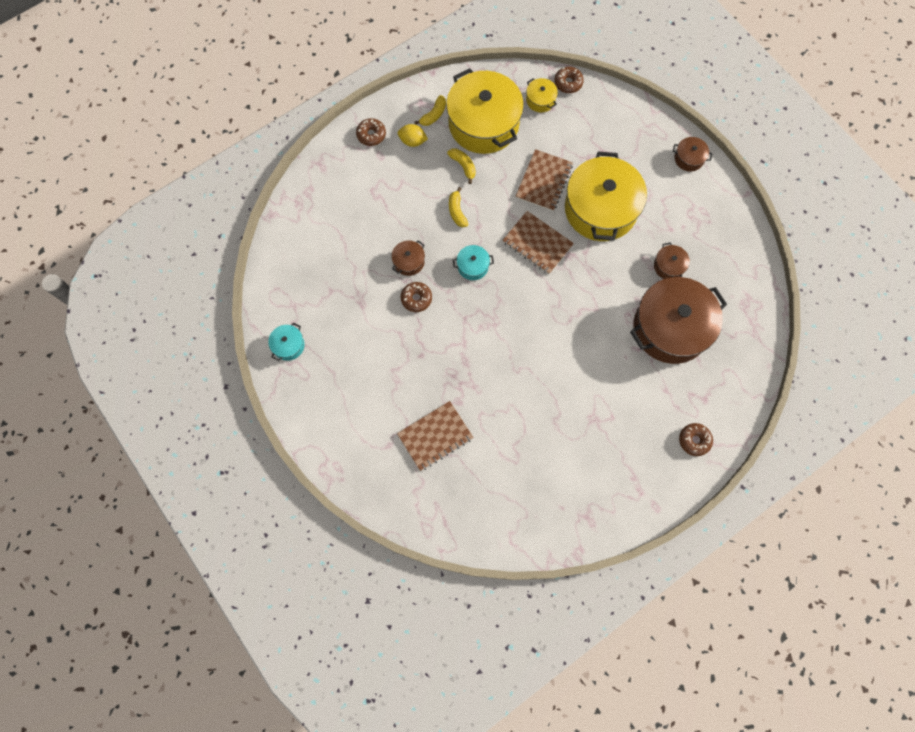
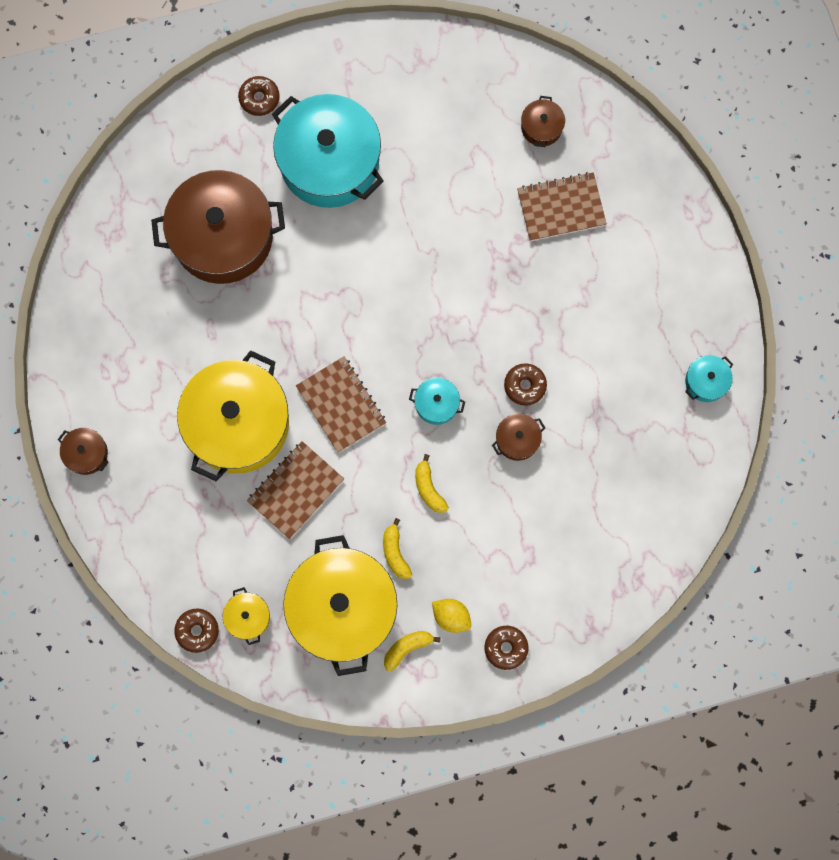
camera: 160 degrees left, 5 degrees up
(457, 211) = (429, 488): yellow banana -> yellow banana turned 150 degrees clockwise
(620, 410) = (329, 162): none -> turquoise pot
(669, 266) = (186, 315): brown pot -> brown pot (541, 127)

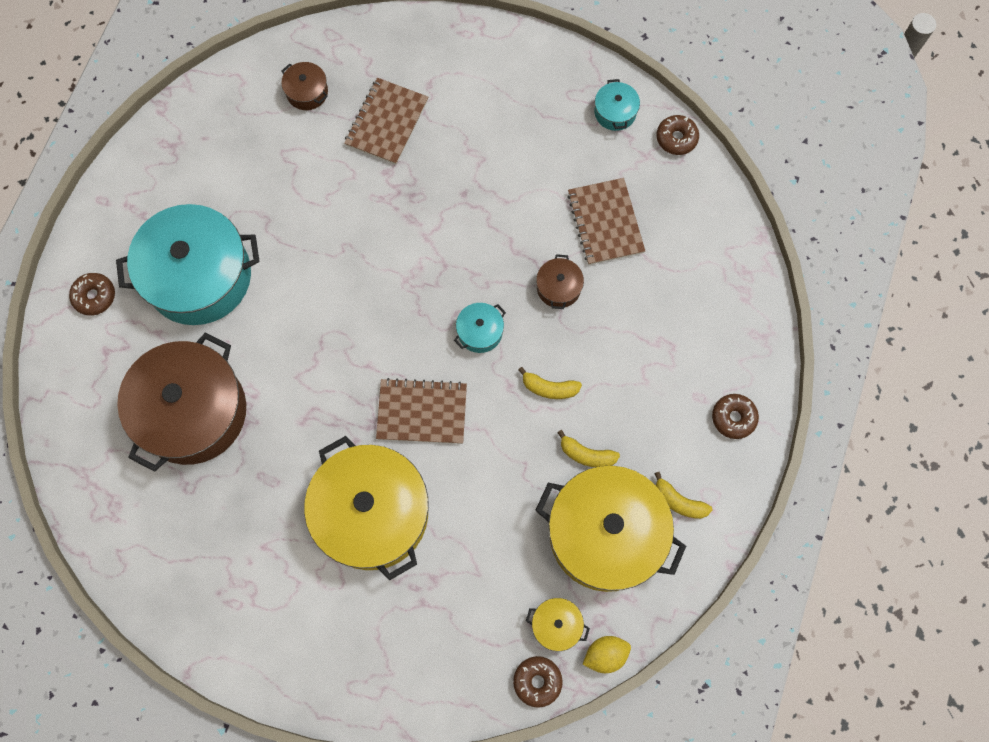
camera: 55 degrees left, 5 degrees down
(86, 453) = (297, 674): brown pot -> none
(295, 490) = (470, 503): brown notebook -> brown notebook (605, 223)
(407, 648) = (679, 501): yellow banana -> yellow banana turned 60 degrees counterclockwise
(451, 616) = (675, 445): yellow lemon -> yellow lemon (605, 655)
(525, 386) = (516, 251): brown donut -> brown donut (676, 138)

